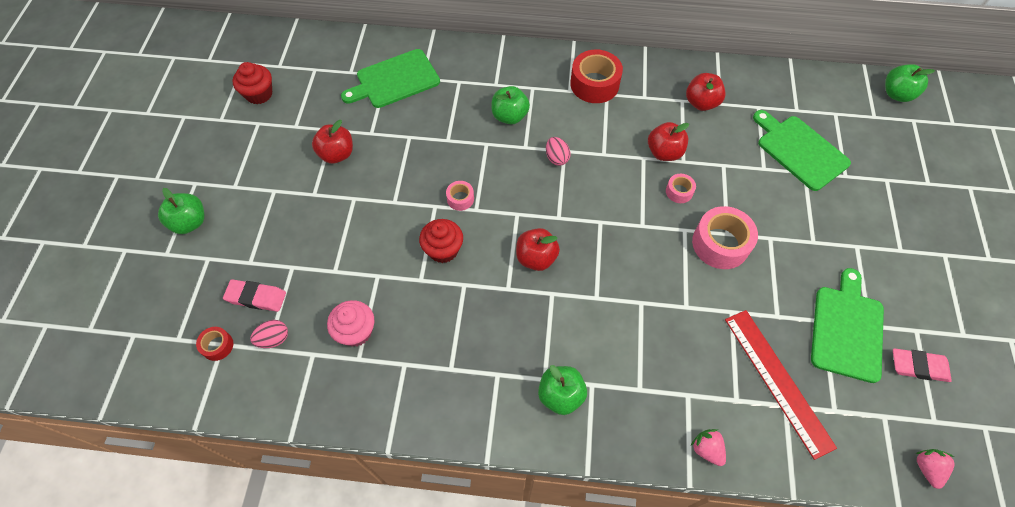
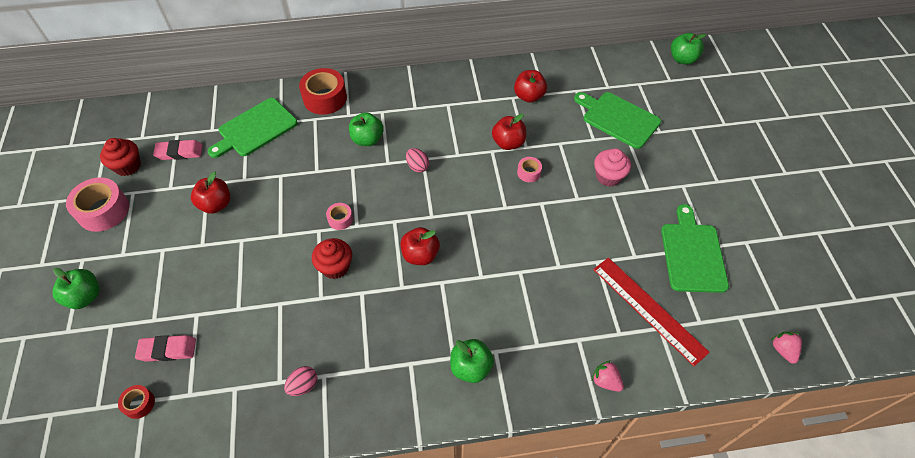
camera: 15 degrees left, 5 degrees down
(274, 339) = (194, 384): pink egg -> pink egg (303, 385)
(356, 331) = (271, 358): pink cupcake -> pink cupcake (608, 176)
(594, 84) = (435, 98): red tape -> red tape (325, 98)
(720, 244) = (573, 208): pink tape -> pink tape (103, 211)
(918, 367) = (755, 270): pink eraser -> pink eraser (179, 152)

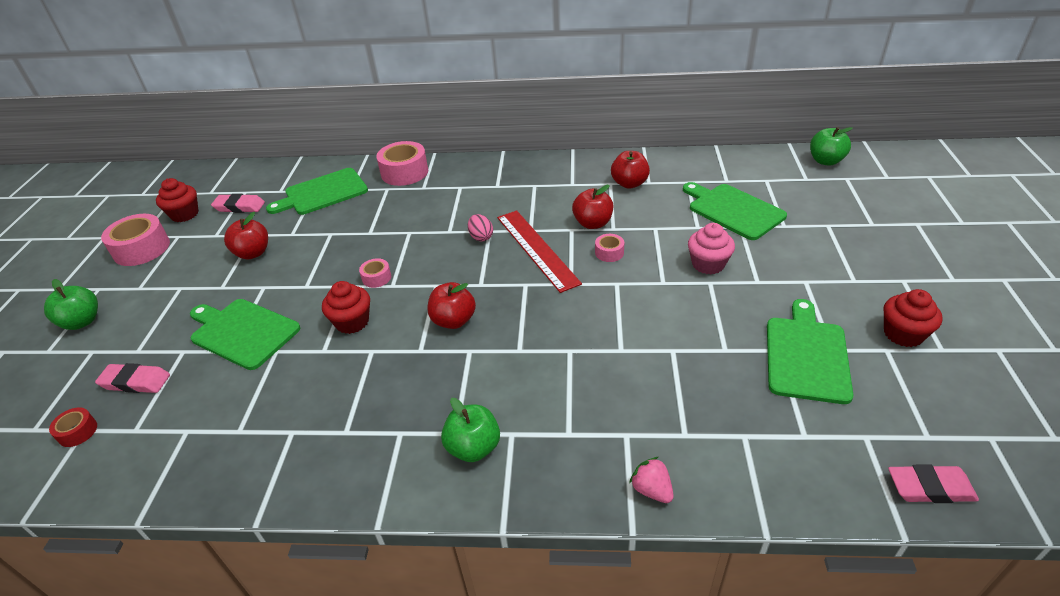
camera: 15 degrees right, 15 degrees down
(242, 289) = (242, 332): none -> green cutting board
(303, 385) = (264, 439): pink egg -> none
(325, 98) = (404, 172): red tape -> pink tape
(367, 139) = (435, 209): green apple -> none
(648, 309) = (732, 411): red ruler -> red ruler (536, 249)
(756, 227) = (903, 334): none -> red cupcake
(783, 350) = (930, 488): pink strawberry -> pink eraser

